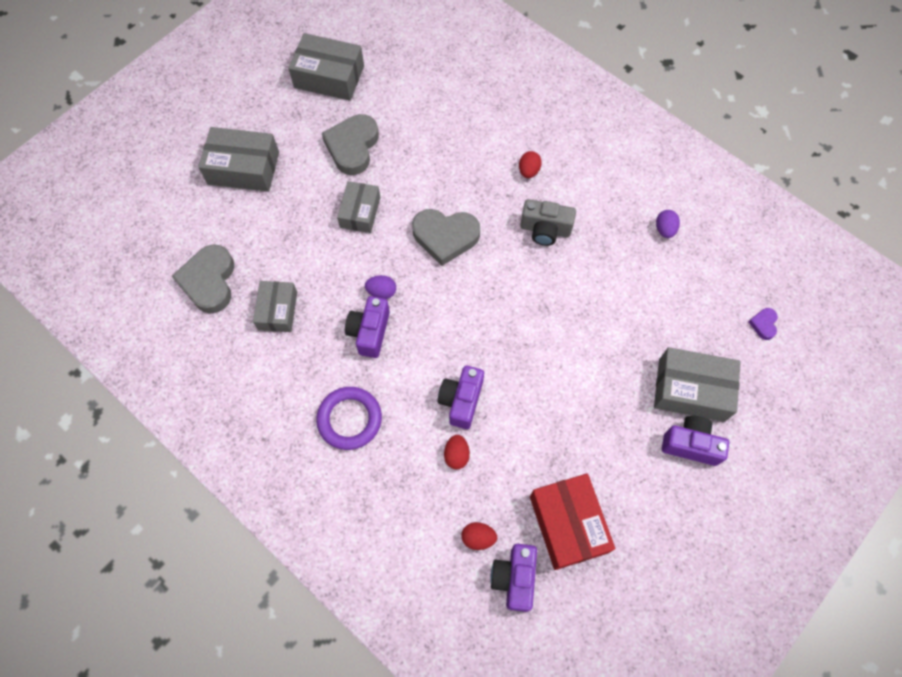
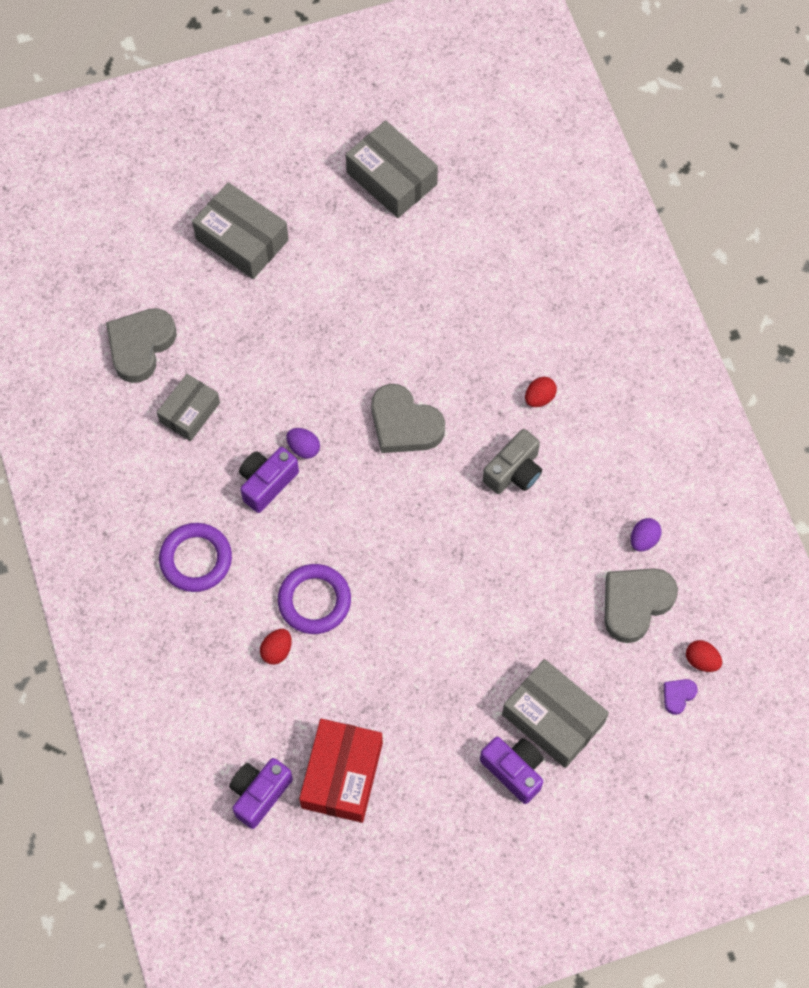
camera: 30 degrees right, 0 degrees up
(352, 147) = (368, 273): grey heart -> grey heart (635, 604)
(360, 212) = (333, 351): grey box -> none
(461, 400) = (314, 601): purple camera -> purple ring
(478, 537) = (249, 738): red egg -> red egg (701, 660)
(545, 230) = (514, 472): grey camera -> grey camera turned 90 degrees counterclockwise

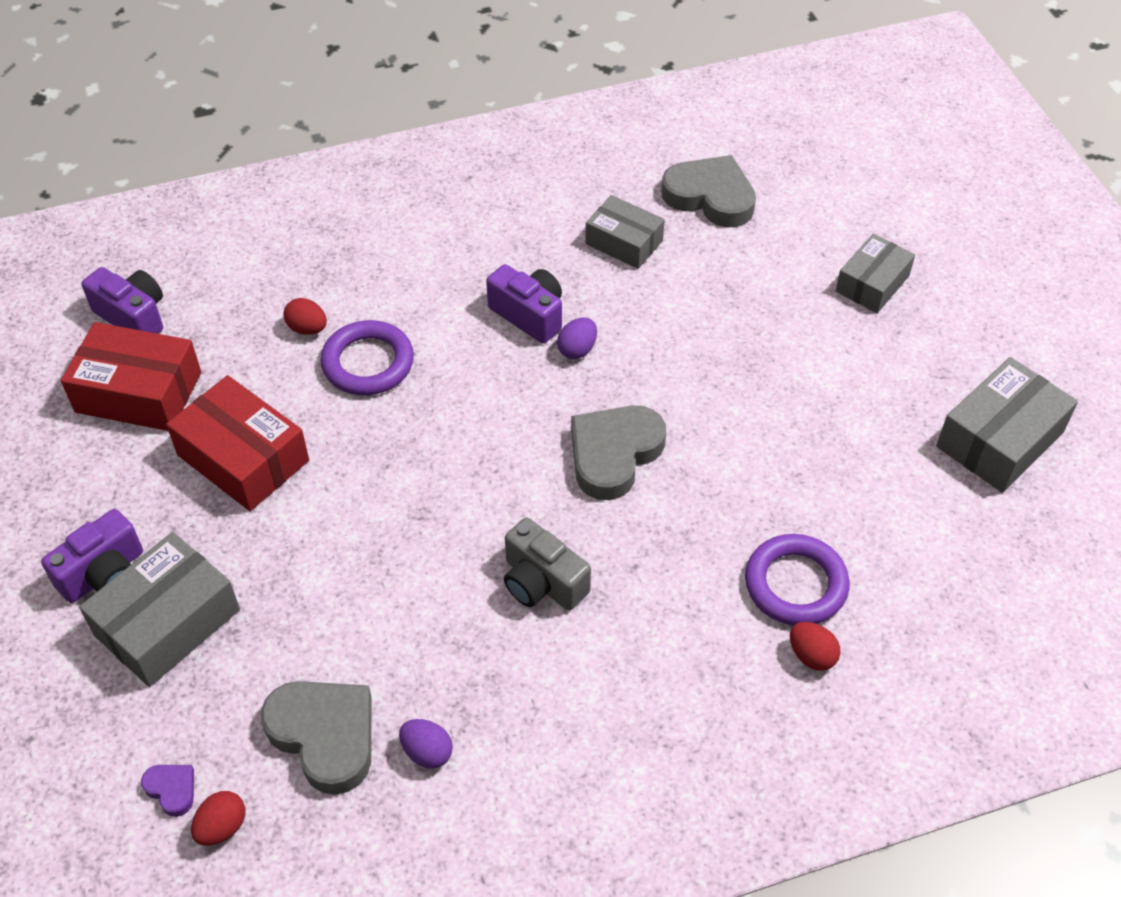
camera: 90 degrees right, 15 degrees down
(196, 559) = (431, 253): purple ring -> purple ring (795, 584)
(242, 239) = (872, 284): grey box -> grey box, size x0.66
(408, 685) = (243, 458): none -> red box
(539, 398) = (661, 617): red egg -> red egg (811, 655)

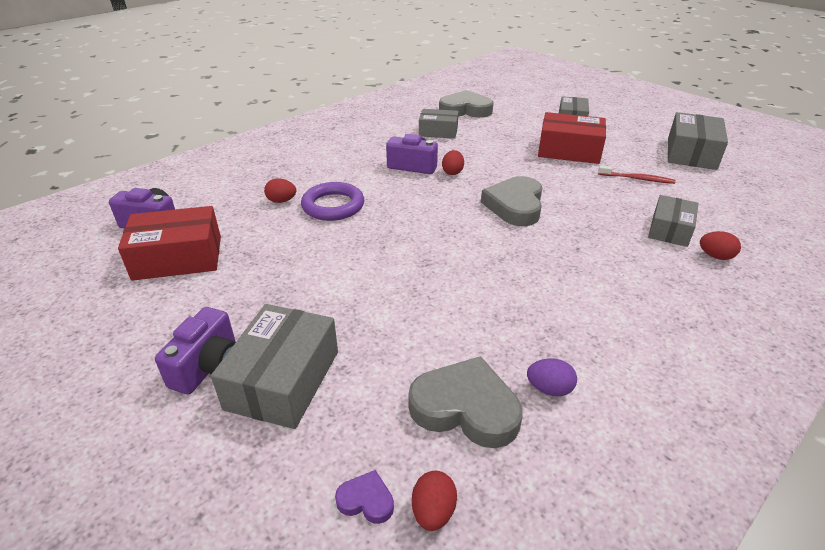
camera: 25 degrees left, 15 degrees down
(243, 458) = (280, 269): red box -> red box (569, 150)
(542, 582) = (532, 271): grey camera -> none
(577, 349) = (452, 172): purple egg -> red egg
(795, 584) = (670, 230): purple ring -> grey box
(848, 465) = (637, 179): none -> red toothbrush

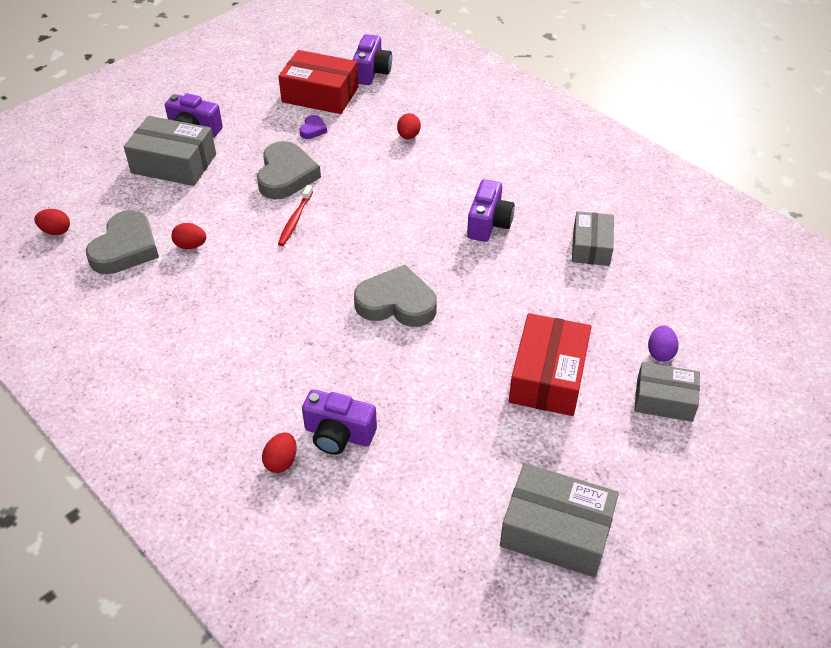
camera: 90 degrees right, 10 degrees up
(178, 257) = (320, 95): red box -> red box turned 60 degrees counterclockwise
(333, 206) = (399, 169): purple ring -> none
(366, 500) = (72, 205): purple heart -> purple heart (313, 129)
(452, 172) = (475, 256): red egg -> red egg (191, 246)
(465, 110) = (675, 277): grey heart -> grey heart (286, 175)
(549, 389) = (130, 293): purple egg -> purple egg (660, 353)
(637, 179) = (466, 435): red toothbrush -> red toothbrush (295, 220)
(670, 230) = (338, 434): grey box -> purple camera

